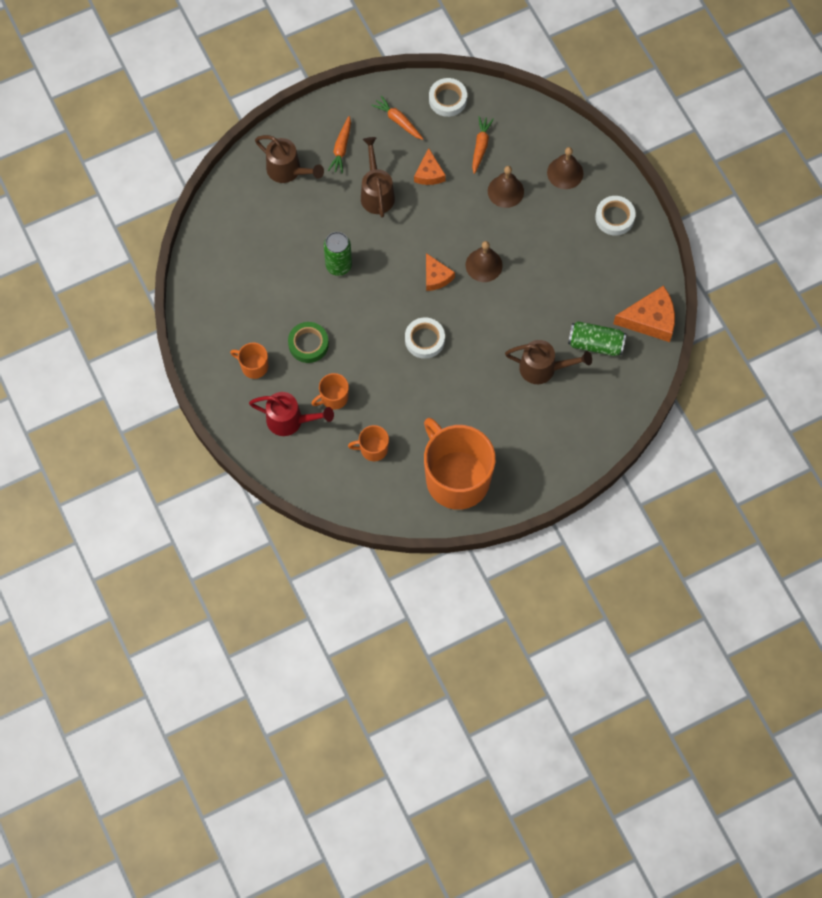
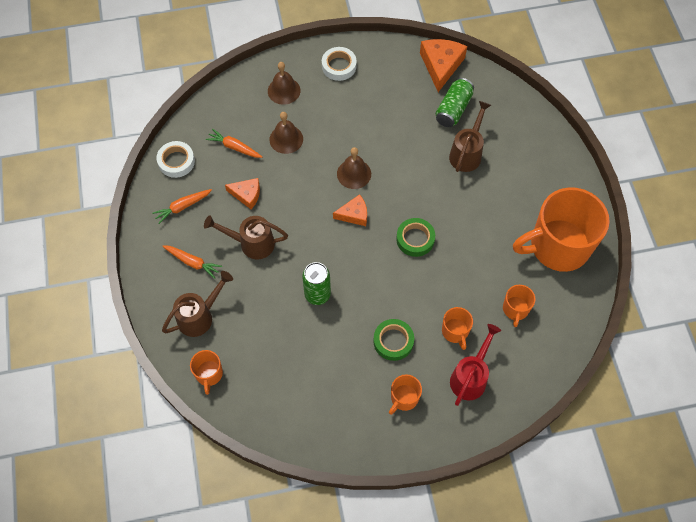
camera: 75 degrees left, 5 degrees down
(234, 196) = (209, 374): none -> orange mug
(424, 340) = (415, 239): white tape -> green tape

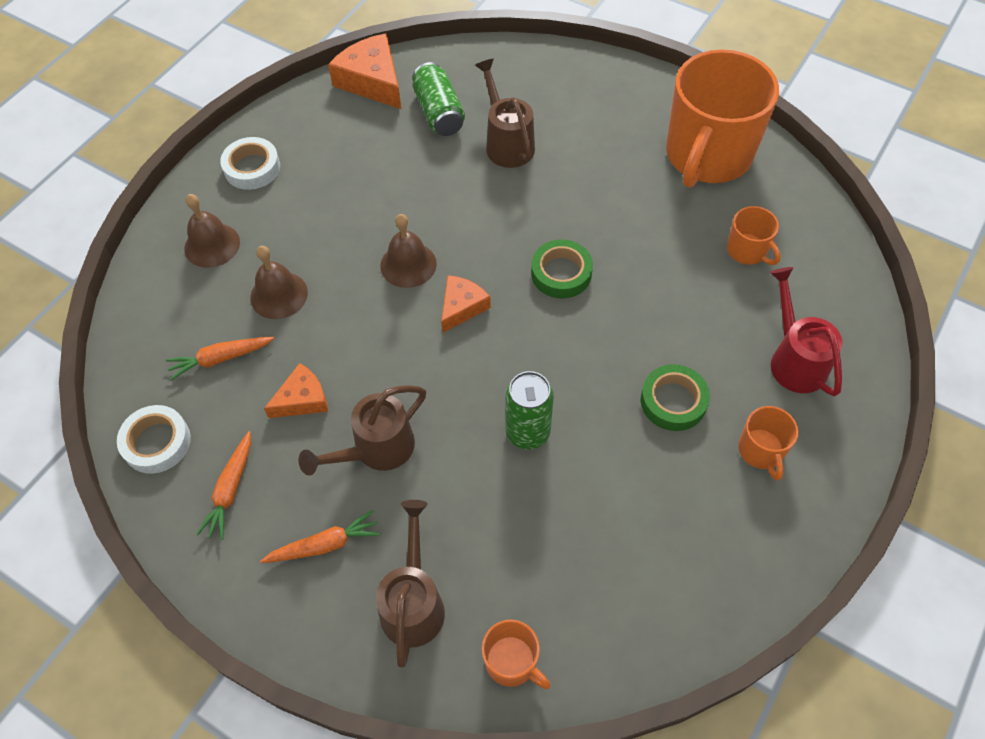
camera: 45 degrees left, 5 degrees down
(455, 331) = (721, 328): orange mug -> none

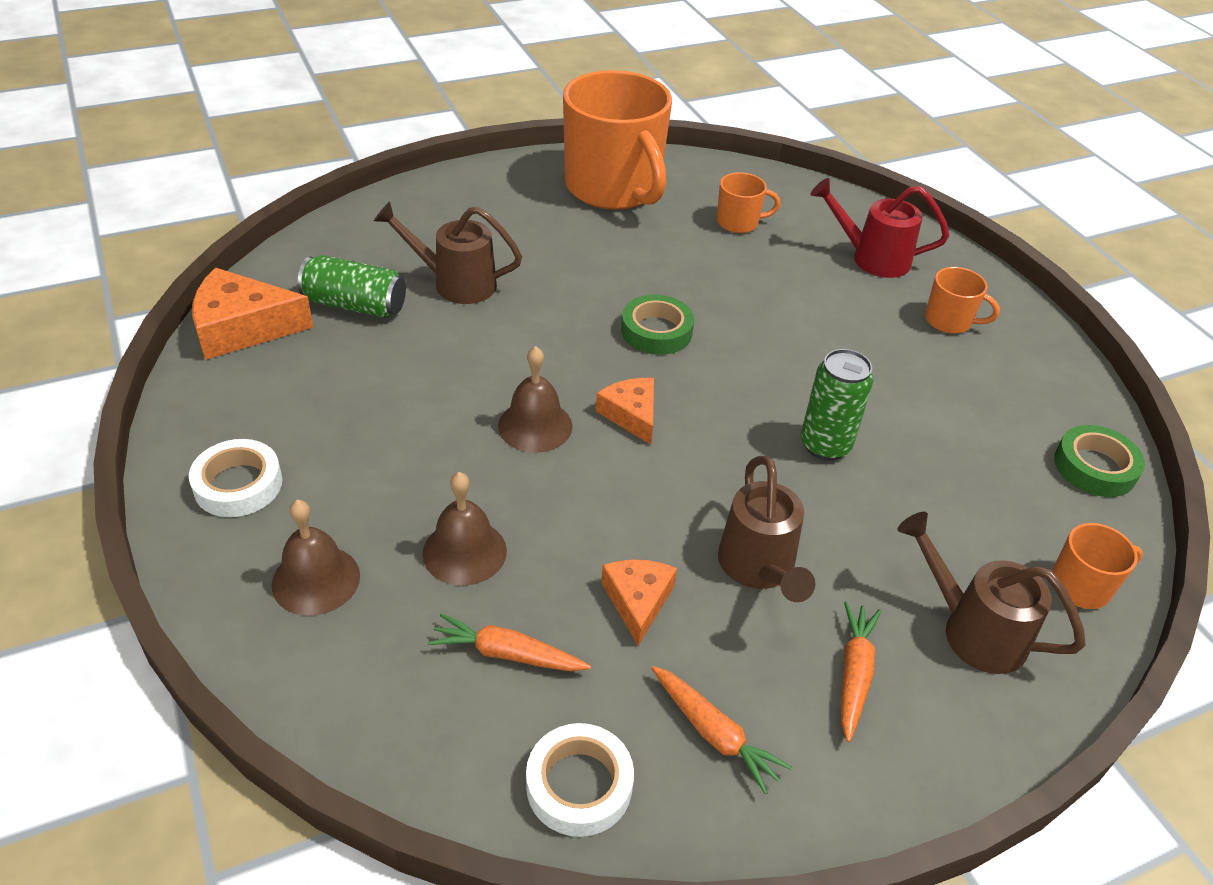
camera: 60 degrees left, 15 degrees down
(220, 359) = (507, 654): orange carrot -> orange carrot turned 90 degrees clockwise
(673, 401) = (861, 340): green tape -> green tape (1094, 467)

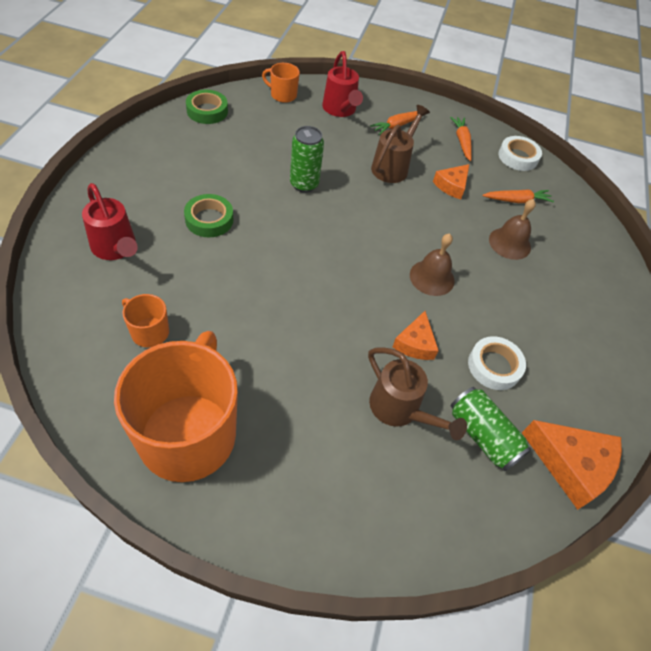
camera: 145 degrees left, 10 degrees up
(238, 484) = (606, 340): white tape -> white tape (494, 366)
(316, 580) = (582, 271): brown bell -> none
(507, 654) = (517, 201): orange carrot -> orange carrot turned 60 degrees counterclockwise
(631, 415) = (377, 252): orange cheese -> orange cheese (415, 343)
(656, 331) = (310, 288): green tape -> green tape (209, 219)
(949, 321) = (146, 191): orange mug -> none
(973, 630) = (340, 110): brown watering can -> red watering can

